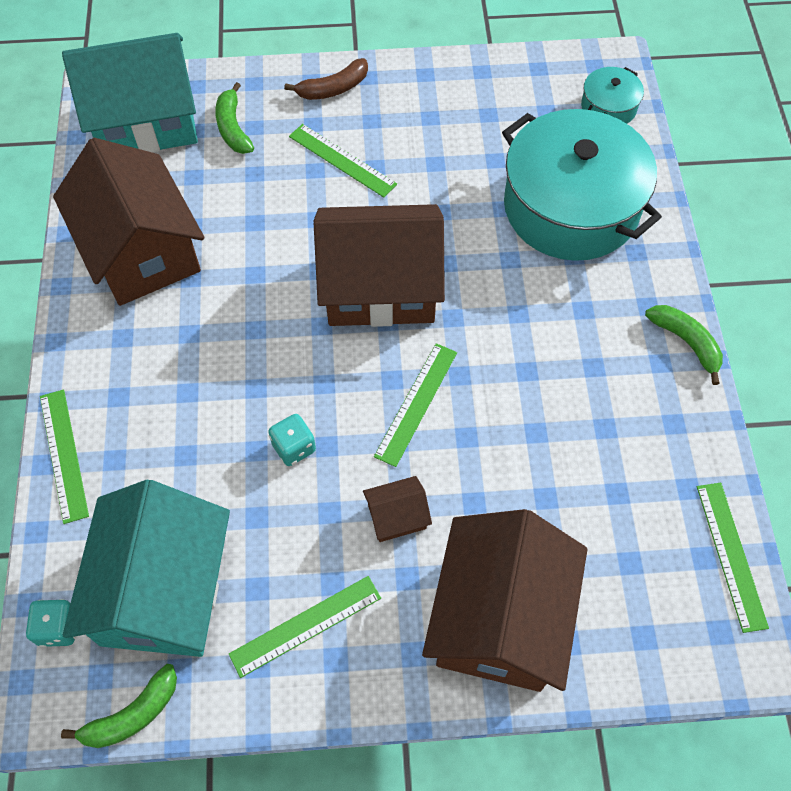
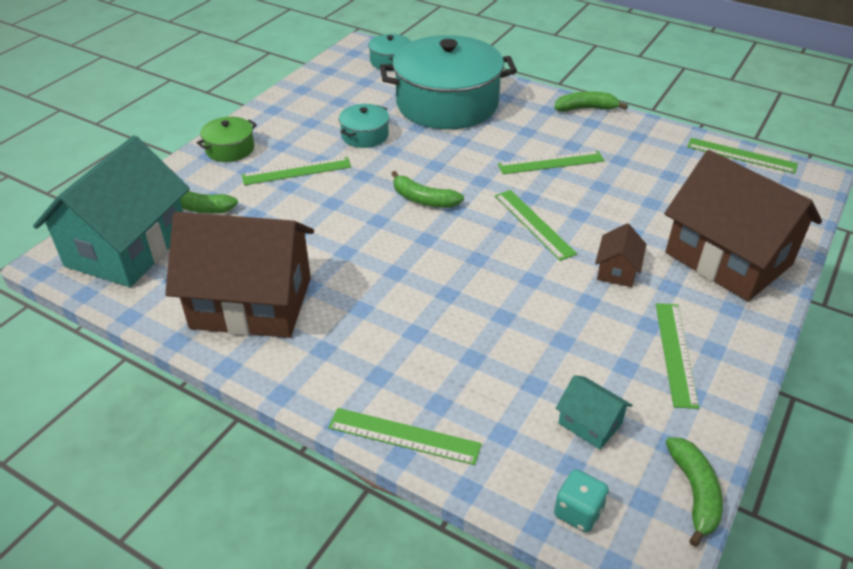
camera: 55 degrees left, 20 degrees down
(164, 591) = (590, 423): turquoise house -> turquoise house, size x0.42
(294, 447) = (518, 296): turquoise dice -> none
(333, 88) = (230, 149): brown banana -> green pot
(380, 287) = (423, 200): brown house -> green banana
(446, 174) = (365, 135): none -> turquoise pot
(540, 363) = (551, 163): none -> green ruler

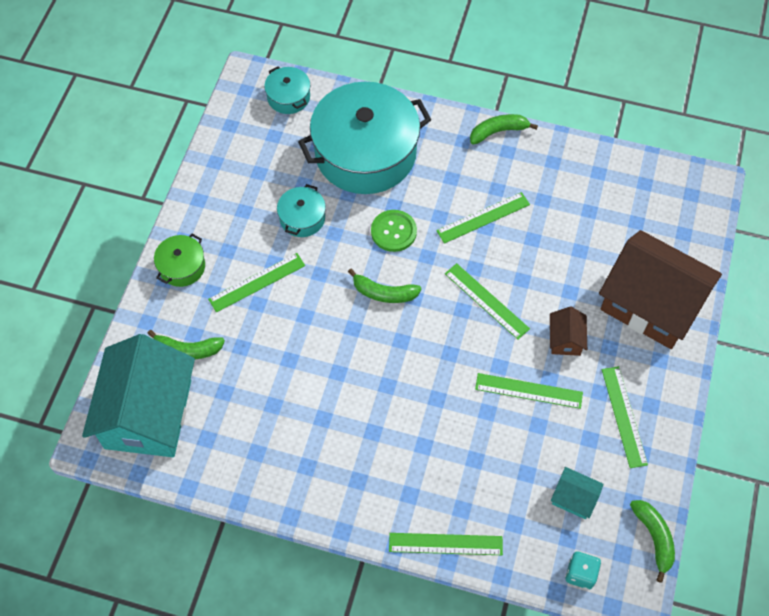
camera: 15 degrees left, 20 degrees up
(251, 303) = (282, 448): brown house -> none
(453, 158) = (393, 231): none -> green button
(741, 155) = (647, 169): green ruler -> green ruler (528, 390)

